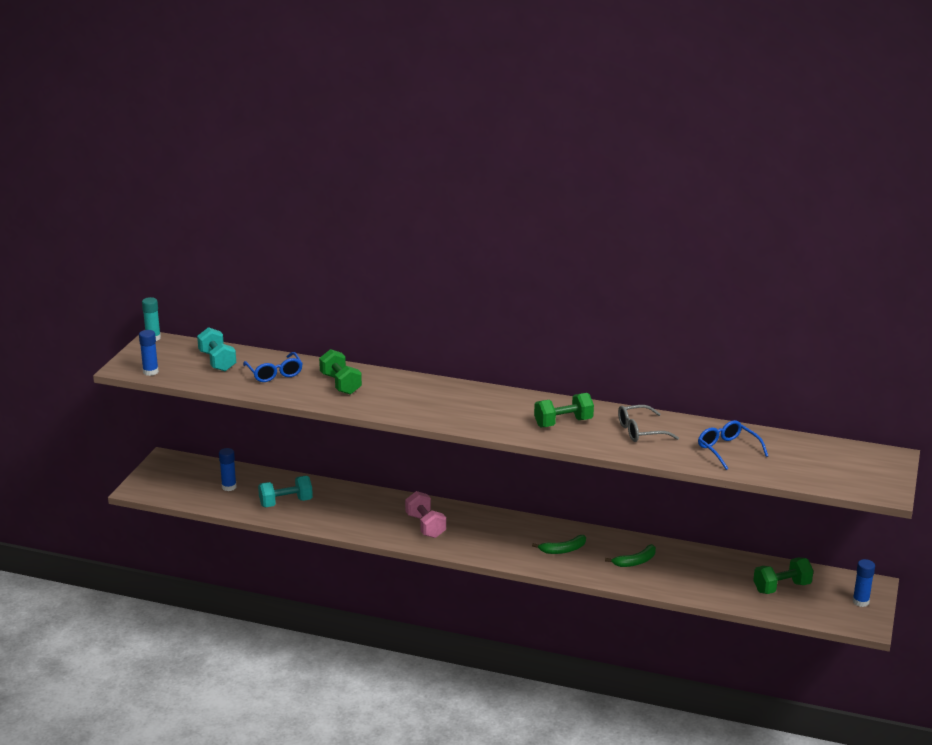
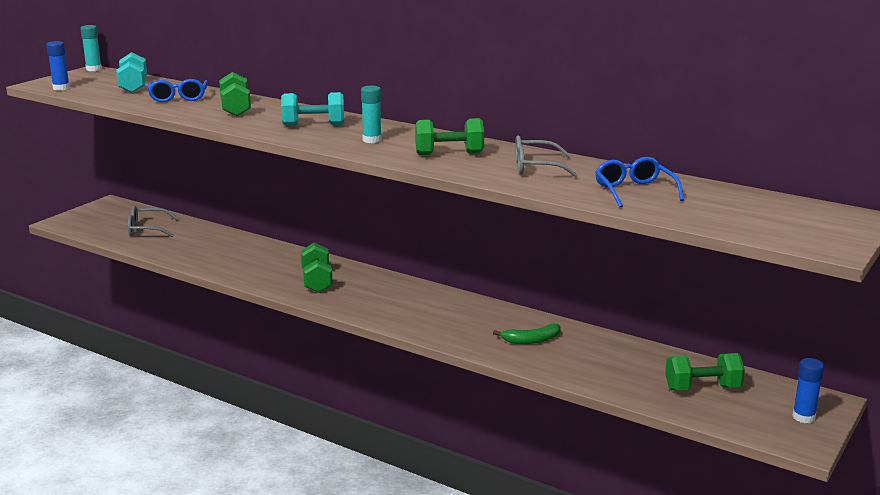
camera: 15 degrees right, 5 degrees down
(229, 487) = (147, 229): blue glue stick -> grey glasses
(286, 503) = (191, 247): turquoise dumbbell -> turquoise dumbbell (313, 125)
(425, 526) = (317, 281): pink dumbbell -> green dumbbell
(489, 413) = (372, 140): none -> turquoise glue stick
(563, 550) = (453, 319): green banana -> none

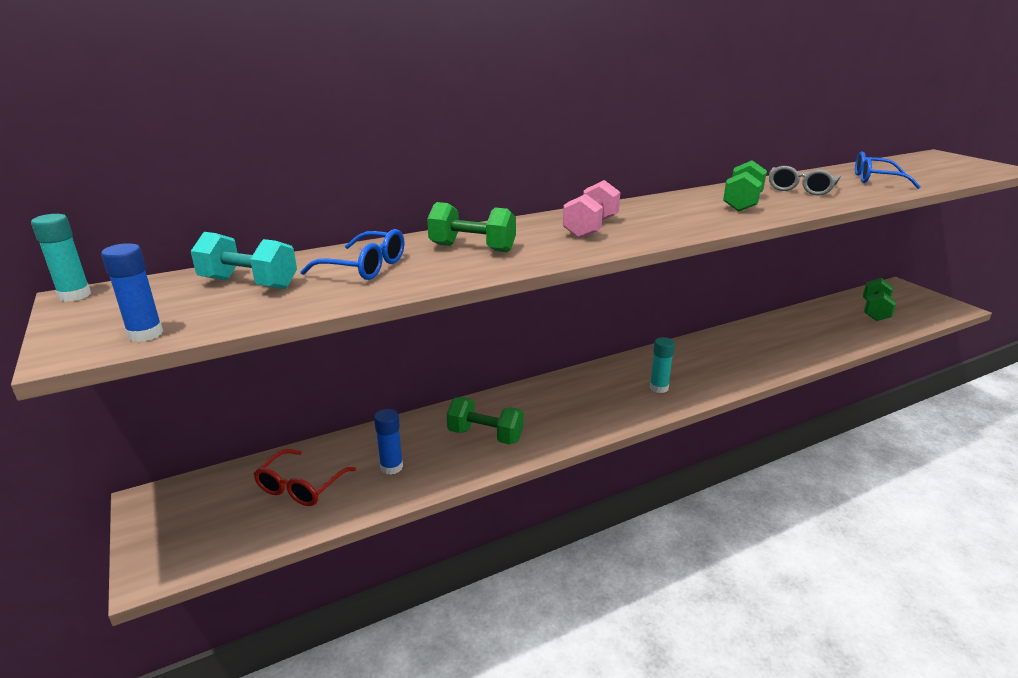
camera: 60 degrees left, 5 degrees up
(147, 229) = (301, 486): grey glasses -> red glasses
(313, 125) = (591, 228): turquoise dumbbell -> pink dumbbell
(317, 281) = (584, 404): green dumbbell -> green dumbbell (485, 435)
(372, 140) = (672, 217): turquoise glue stick -> turquoise glue stick (659, 388)
(531, 340) = (776, 342): green banana -> none
(803, 417) = (920, 297): blue glue stick -> blue glue stick (391, 467)

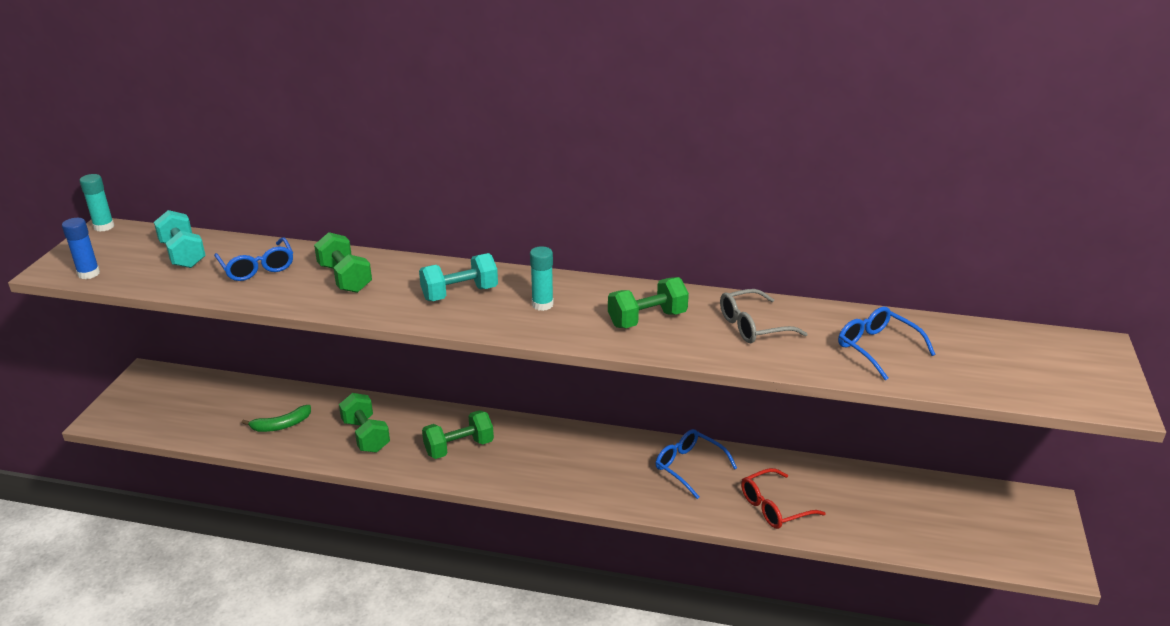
camera: 40 degrees right, 5 degrees up
(301, 486) = (221, 409): red glasses -> red glasses (774, 507)
(391, 467) = (281, 425): blue glue stick -> green banana
(591, 228) = (460, 293): pink dumbbell -> turquoise dumbbell
(659, 388) = (550, 469): turquoise glue stick -> turquoise glue stick (542, 304)
(731, 346) = (689, 467): none -> blue glasses
(875, 311) = (934, 514): green dumbbell -> green dumbbell (459, 447)

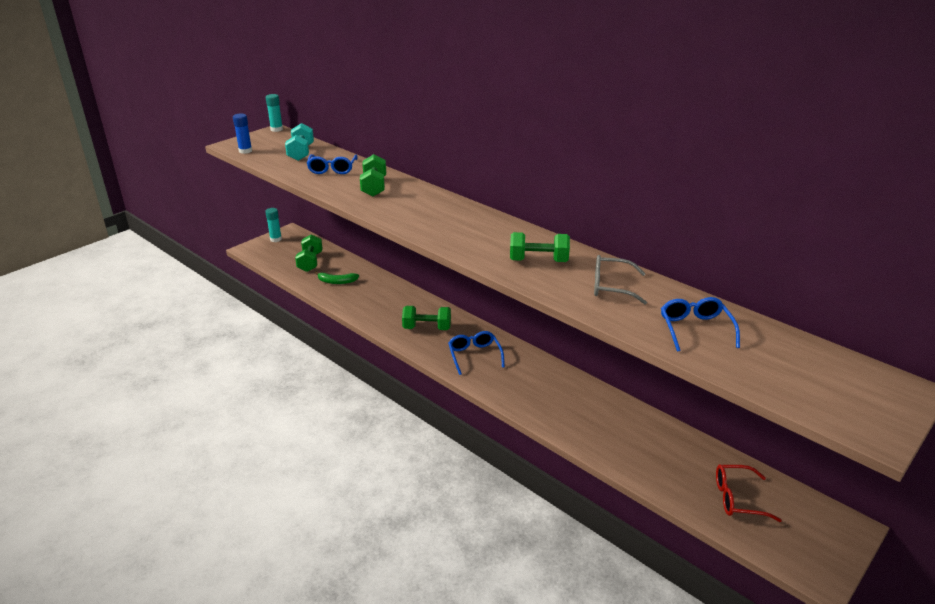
camera: 30 degrees right, 0 degrees up
(366, 436) = (378, 303): green dumbbell -> green dumbbell (310, 262)
(460, 293) = (432, 213): turquoise dumbbell -> none
(542, 304) = (477, 233): turquoise glue stick -> turquoise glue stick (276, 239)
(689, 467) = (569, 393): blue glasses -> blue glasses (474, 356)
(774, 507) = (610, 441): red glasses -> red glasses (738, 498)

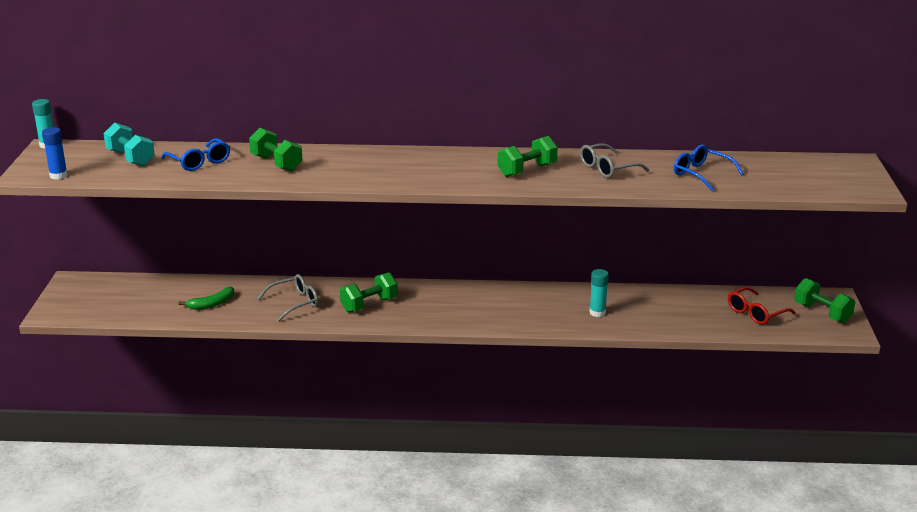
camera: 40 degrees left, 5 degrees down
(276, 239) = (67, 293): turquoise glue stick -> turquoise glue stick (597, 313)
(310, 262) = (150, 299): green dumbbell -> green dumbbell (822, 313)
(383, 304) = (294, 303): none -> grey glasses
(474, 356) = (446, 308): blue glasses -> none

